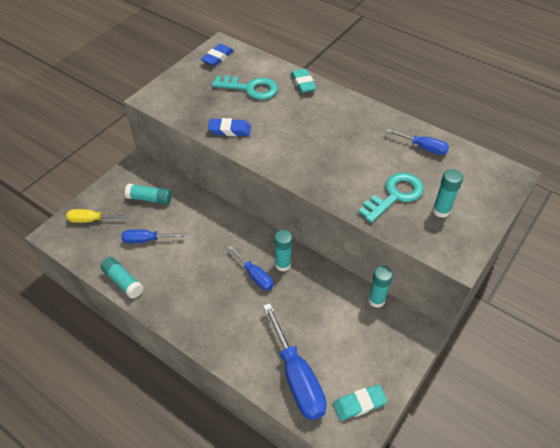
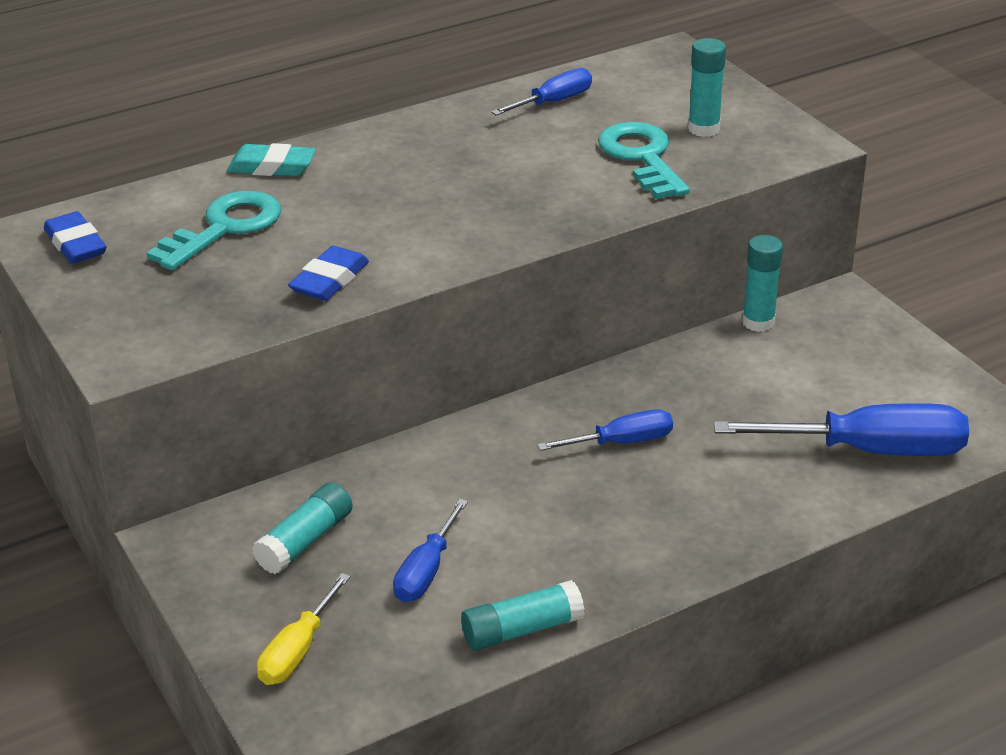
camera: 65 degrees left, 15 degrees down
(283, 264) = (617, 401): turquoise glue stick -> none
(359, 404) = (948, 399): turquoise eraser -> none

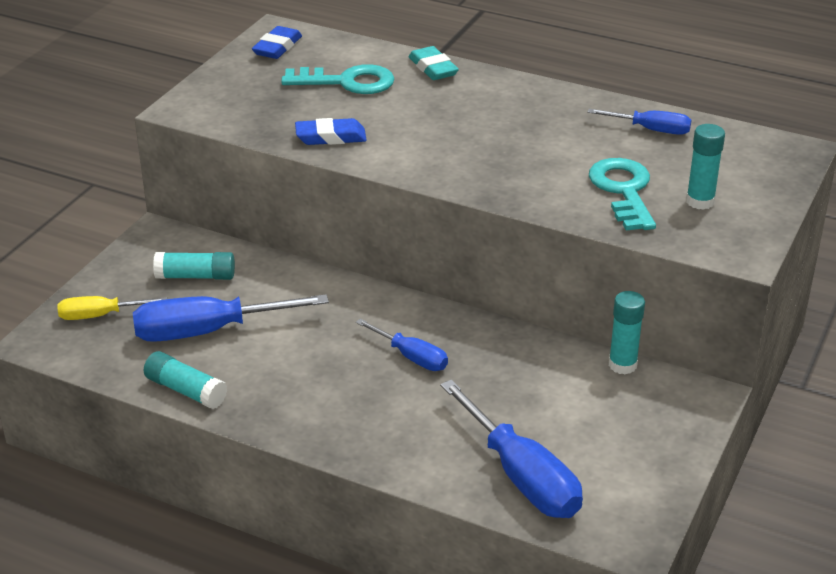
camera: 55 degrees right, 0 degrees up
(426, 571) = (208, 331): blue screwdriver -> blue screwdriver, size x1.78
(642, 157) = (623, 191): turquoise key -> turquoise key turned 45 degrees counterclockwise

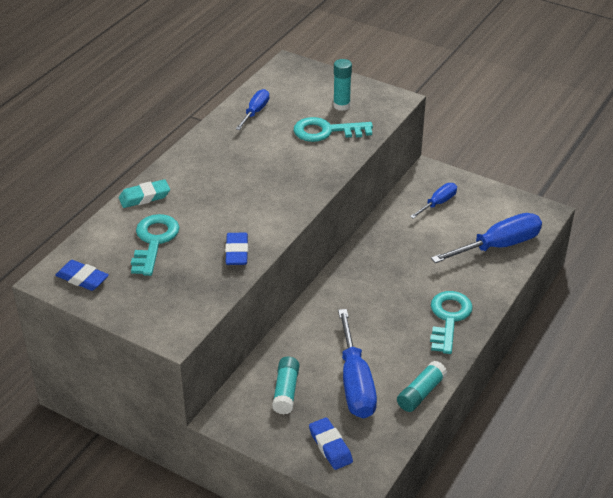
camera: 85 degrees left, 5 degrees up
(100, 315) = (330, 446): yellow screwdriver -> blue eraser
(338, 417) = (448, 318): none -> turquoise key
(411, 357) = (389, 283): blue screwdriver -> blue screwdriver (438, 203)
(622, 365) = (401, 197): turquoise glue stick -> none

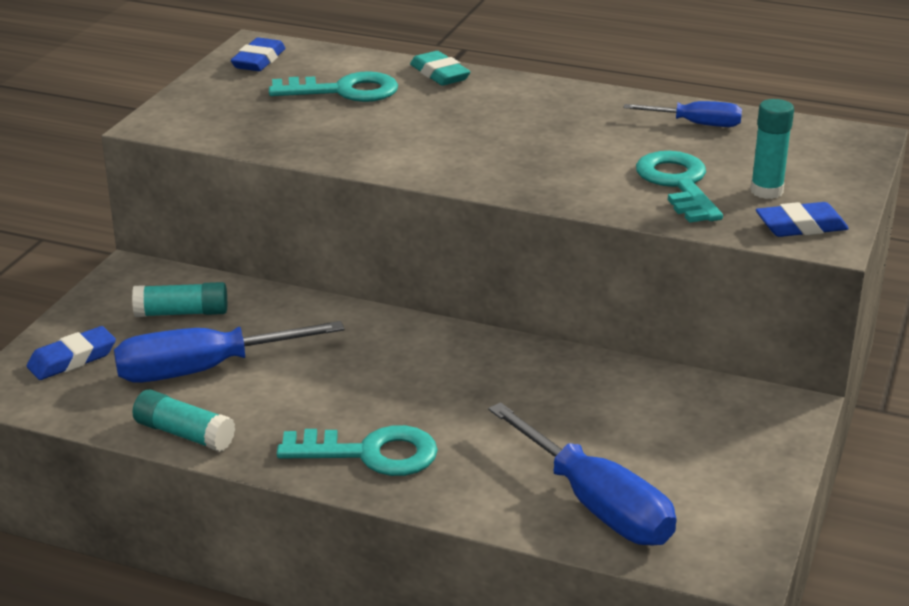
camera: 80 degrees right, 10 degrees down
(237, 252) = (333, 145): blue eraser -> blue eraser (801, 226)
(438, 203) = (696, 424): blue screwdriver -> none

